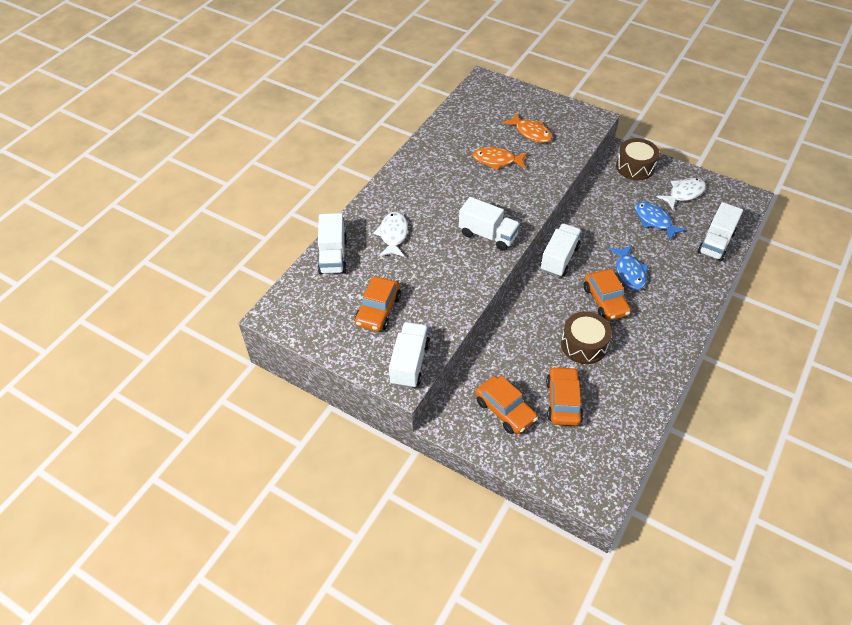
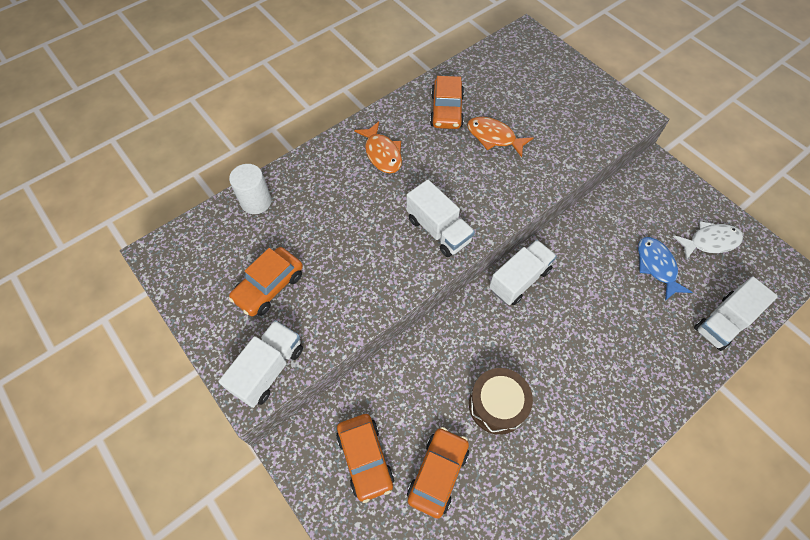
camera: 20 degrees right, 10 degrees up
(333, 256) = (256, 202): white truck -> white cylinder
(393, 235) = (333, 196): white fish -> none
(531, 132) = (550, 113): orange fish -> orange fish (382, 153)
(605, 301) = (549, 354): orange car -> orange car (446, 110)
(629, 272) = (596, 325): blue fish -> none
(635, 167) = (663, 188): brown drum -> none

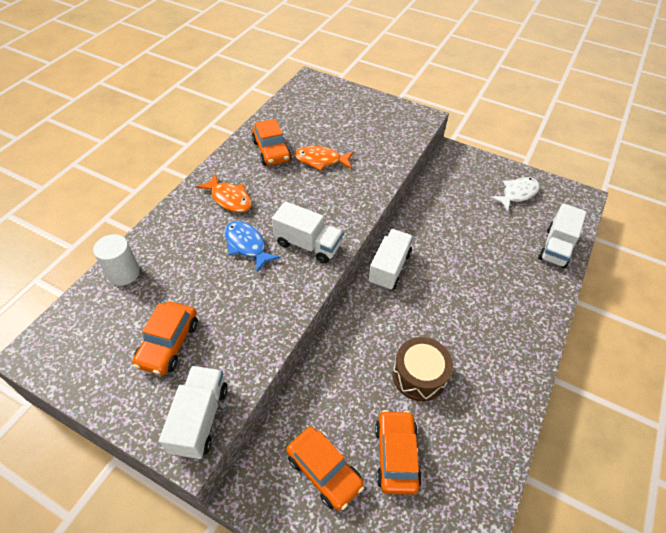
camera: 25 degrees left, 10 degrees down
(656, 266) = (489, 223): blue fish -> blue fish (247, 245)

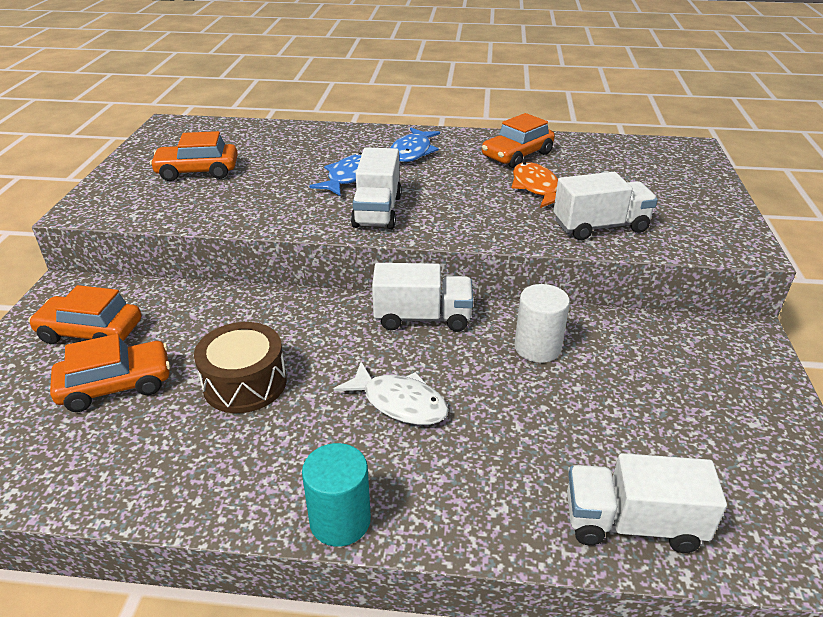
camera: 70 degrees right, 15 degrees down
(123, 273) = (272, 132): white cylinder -> white cylinder (537, 348)
(200, 419) = (114, 207): white truck -> white truck (600, 227)
(229, 199) = (412, 152): orange fish -> blue fish
(324, 471) = (91, 332): orange car -> orange car turned 75 degrees clockwise
(517, 194) = (732, 439): white fish -> white fish (399, 402)
(536, 353) = (340, 520): none -> turquoise cylinder

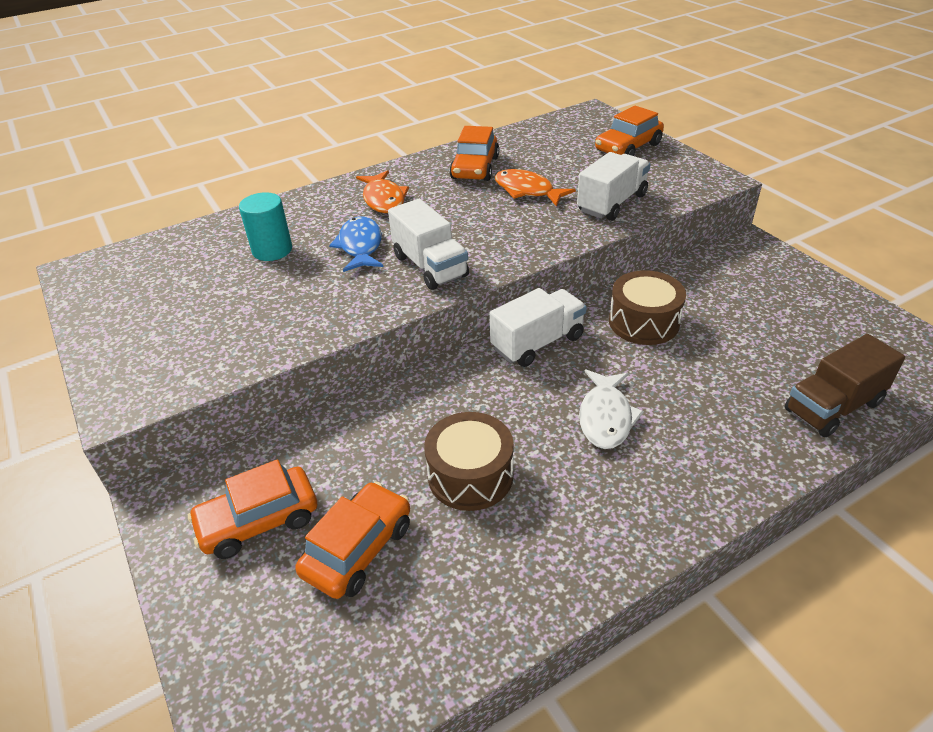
camera: 35 degrees left, 5 degrees up
(197, 171) = (195, 306): orange car -> orange car (628, 147)
(340, 520) = (676, 525): turquoise cylinder -> turquoise cylinder (272, 250)
(399, 402) = (606, 417): white fish -> white fish turned 105 degrees clockwise
(412, 152) = (383, 199): blue fish -> orange fish
(537, 348) = (644, 322): white cylinder -> brown drum
(632, 523) = (833, 406): white truck -> brown truck

